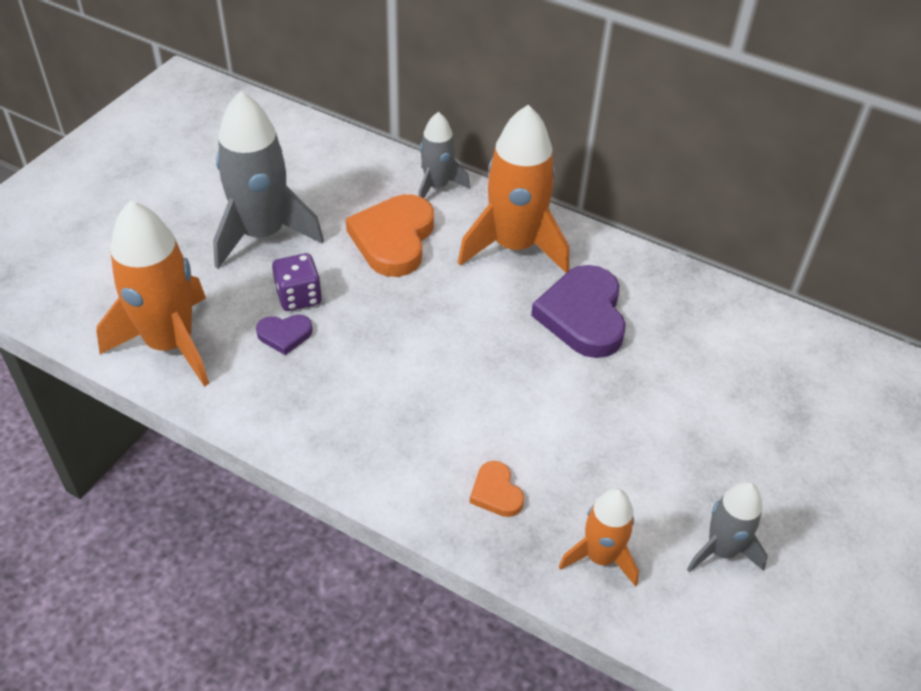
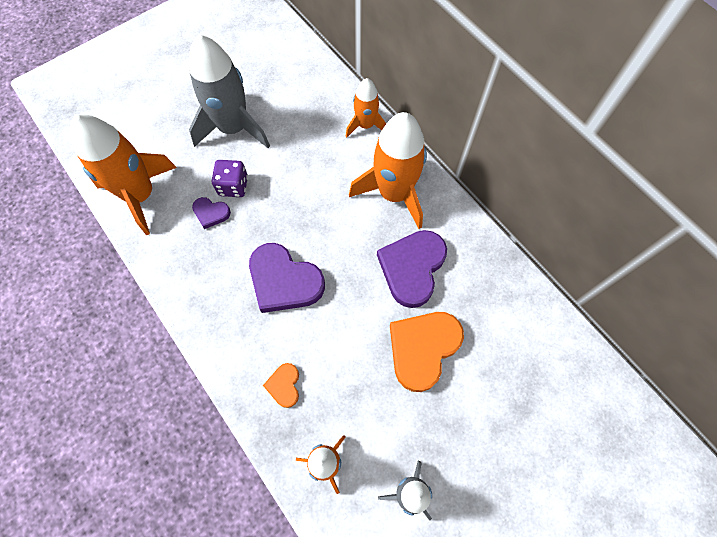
camera: 25 degrees right, 20 degrees up
(393, 239) = (315, 160): orange heart -> orange heart (423, 349)
(429, 379) = (284, 281): none -> purple heart
(437, 186) = (365, 125): grey rocket -> orange rocket

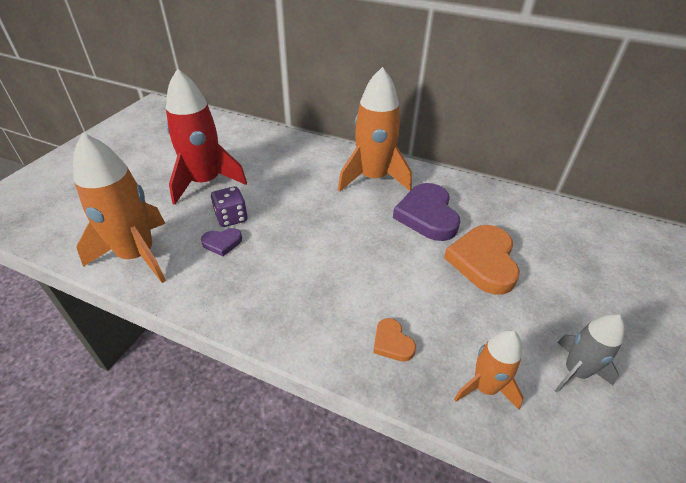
camera: 30 degrees left, 25 degrees down
(233, 128) = (205, 182): grey rocket -> red rocket
(284, 281) = (328, 264): purple heart -> none
(365, 125) = (318, 149): orange rocket -> none

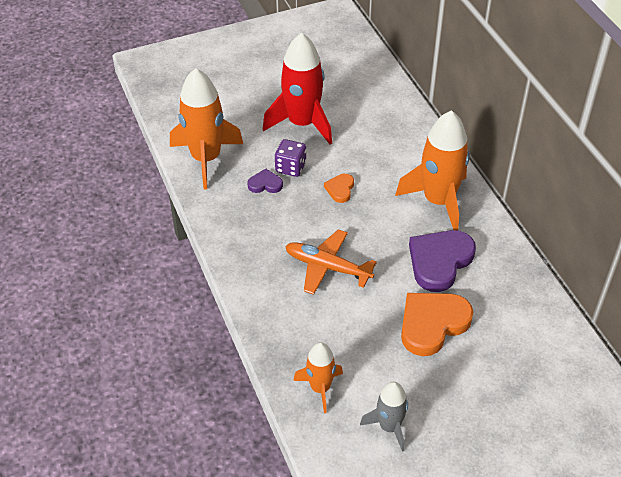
camera: 45 degrees right, 5 degrees up
(222, 243) = (265, 184): purple heart -> purple heart turned 150 degrees clockwise
(355, 274) = (327, 267): none -> orange plane
(392, 342) = (297, 324): orange heart -> orange heart (340, 189)

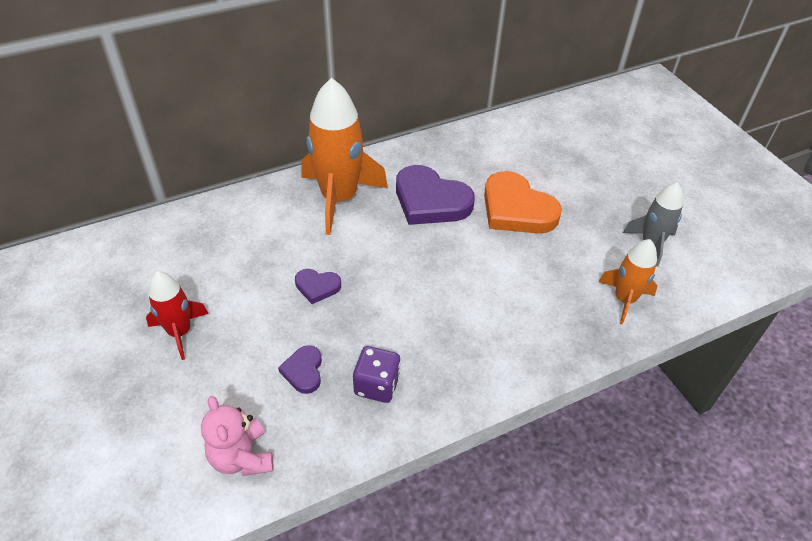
camera: 95 degrees left, 0 degrees up
(206, 159) = (242, 457): orange rocket -> pink teddy bear
(290, 167) = (272, 342): purple dice -> purple dice (377, 385)
(302, 123) = (180, 332): red rocket -> red rocket, size x0.56
(327, 267) = (450, 297): orange plane -> none
(340, 189) = (317, 287): orange heart -> purple heart

